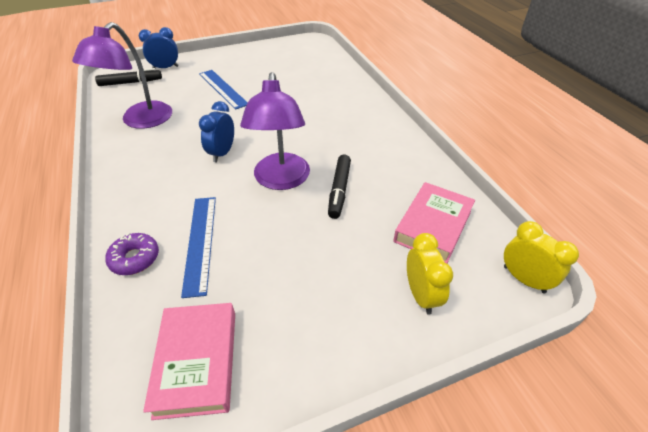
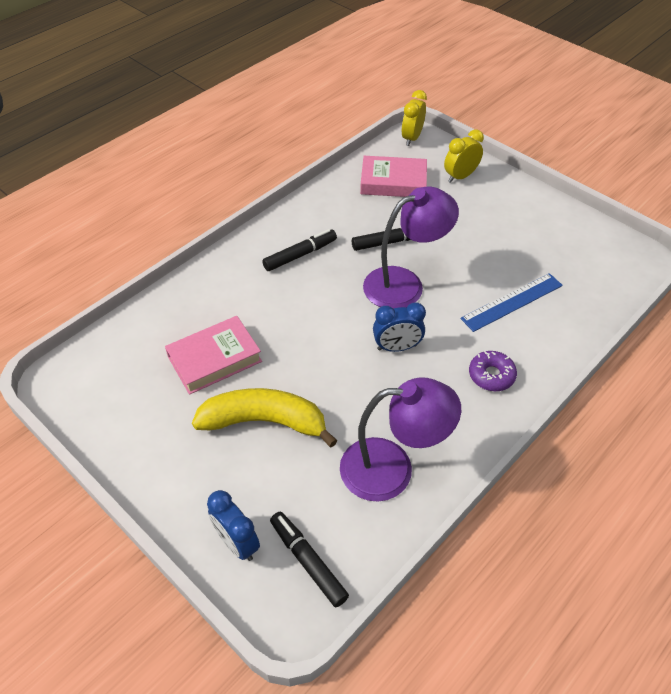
camera: 115 degrees left, 5 degrees up
(135, 258) = (559, 333): purple donut -> purple donut (491, 375)
(197, 362) = (589, 255): pink book -> pink book (214, 359)
(222, 88) = (264, 421): blue ruler -> yellow banana
(356, 135) = (300, 255): none -> black marker

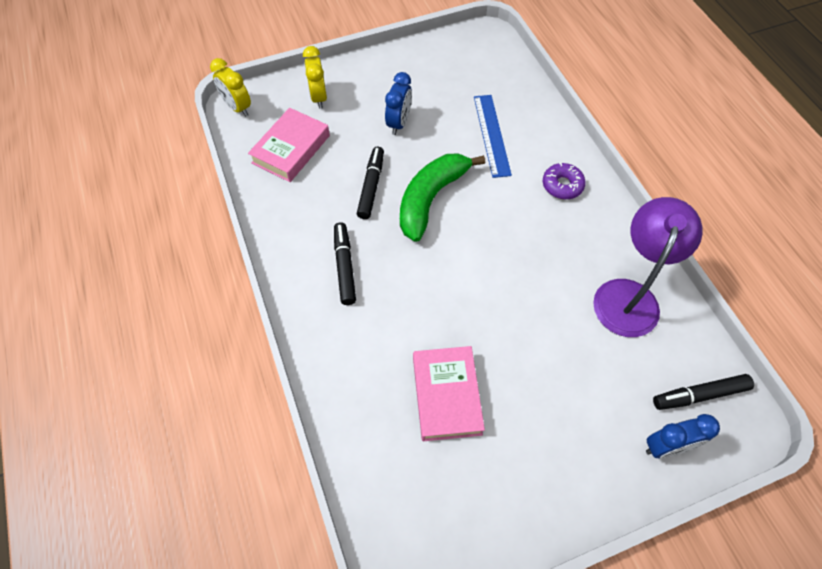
camera: 65 degrees left, 10 degrees up
(264, 421) = (543, 376): yellow banana -> none
(397, 347) = (503, 237): blue clock -> blue clock (399, 123)
(404, 284) = (431, 199): purple lamp -> green banana

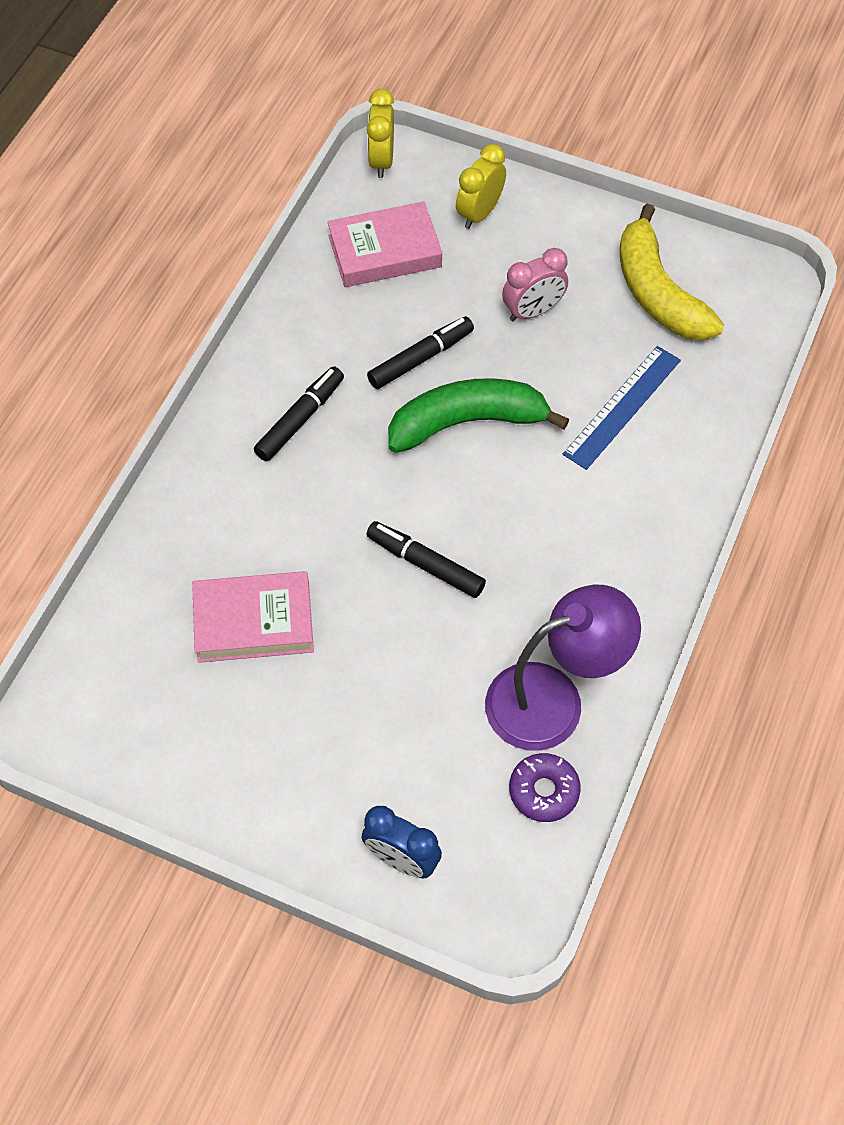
camera: 45 degrees right, 0 degrees up
(399, 123) = (533, 311): blue clock -> pink clock
(445, 73) = (657, 292): none -> yellow banana
(446, 395) = (254, 621): pink book -> pink book turned 45 degrees clockwise
(562, 185) = (631, 527): purple donut -> purple donut (544, 791)
(699, 395) = (498, 851): black marker -> black marker (425, 564)

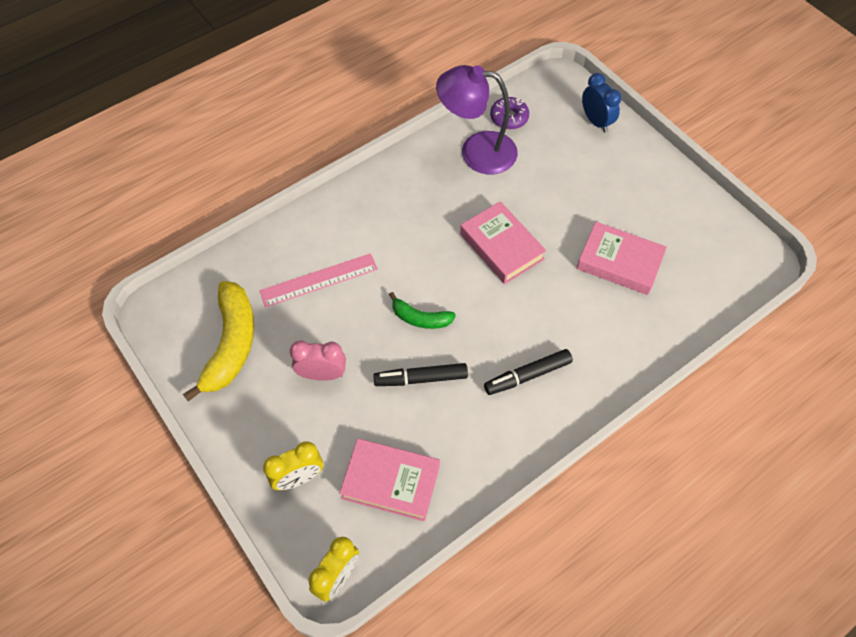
camera: 150 degrees left, 0 degrees up
(425, 564) = (501, 246): black marker -> pink book
(467, 422) = (420, 318): green banana -> green banana, size x0.54
(622, 406) = (319, 280): blue ruler -> pink ruler

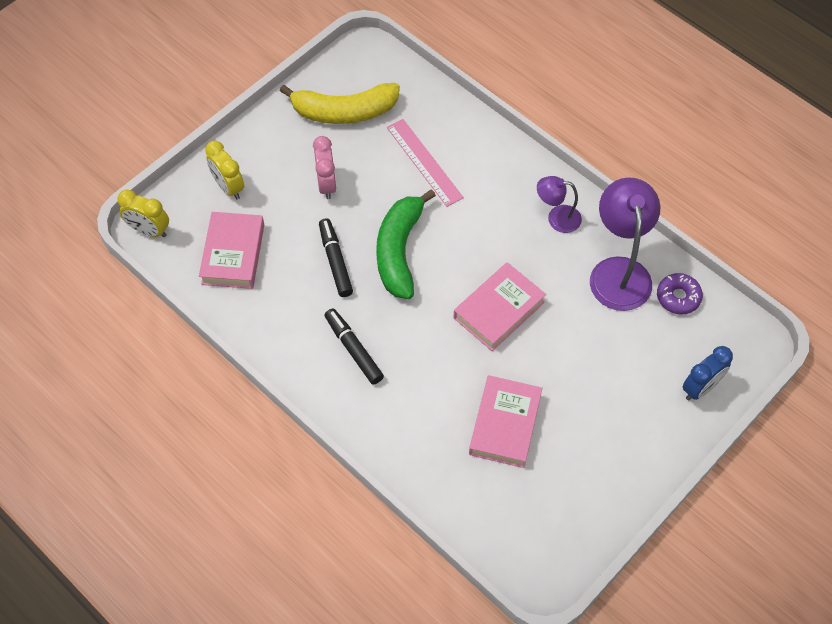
camera: 80 degrees right, 0 degrees up
(411, 185) = (557, 218): none -> purple lamp
(420, 318) = (399, 251): green banana -> green banana, size x1.84

